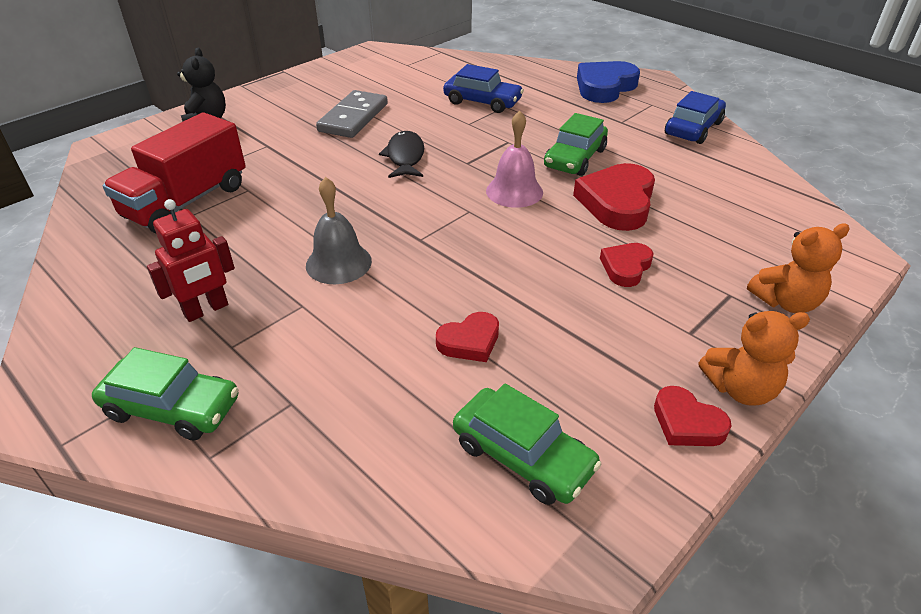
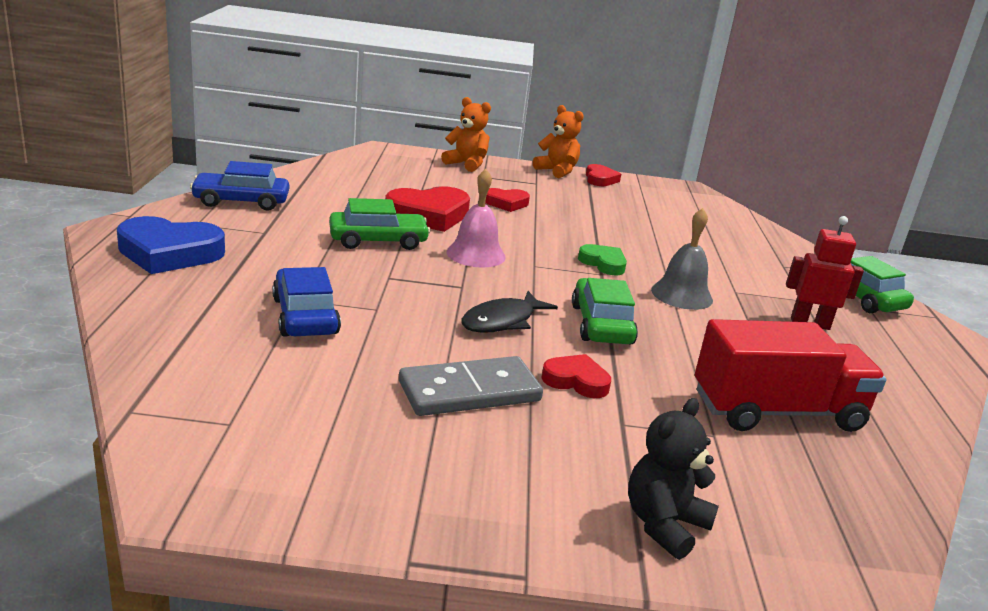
camera: 135 degrees left, 15 degrees down
(436, 252) = (603, 263): none -> green heart
(470, 341) = (652, 232): red heart -> red heart (576, 381)
(522, 456) = (686, 207): green car -> green car (601, 324)

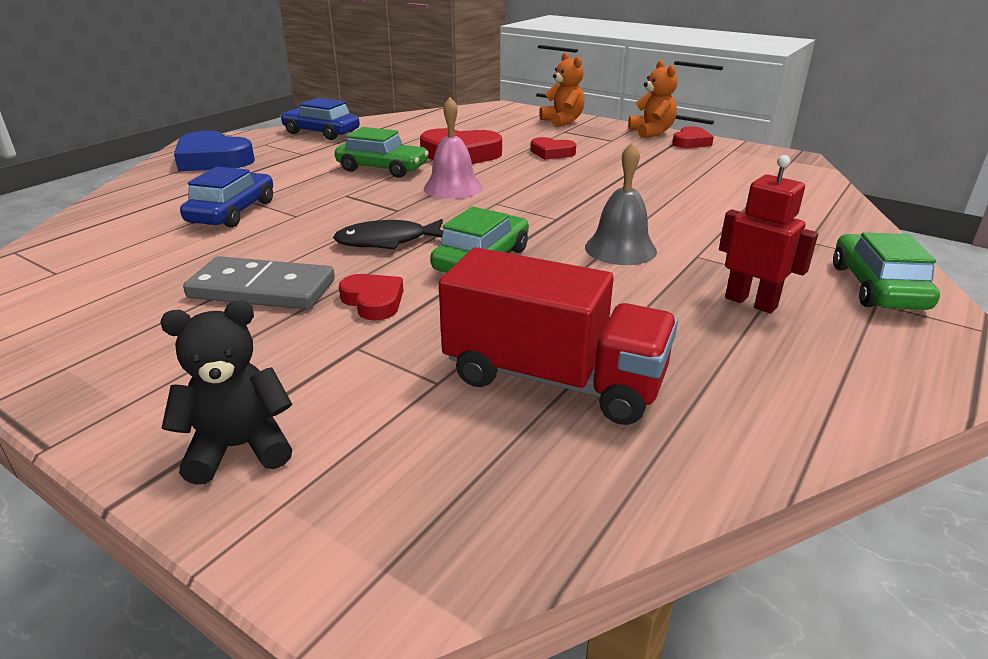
camera: 35 degrees right, 5 degrees up
(603, 263) = (573, 210): green heart -> none

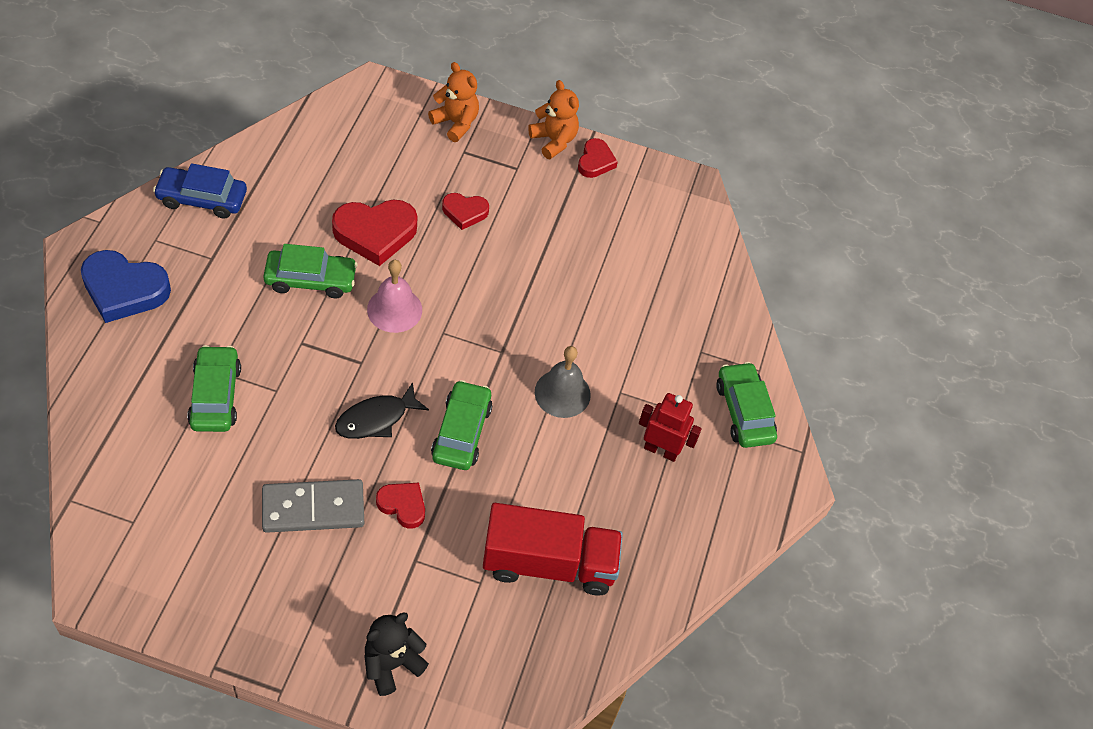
camera: 25 degrees left, 25 degrees up
(232, 212) = (215, 396): blue car -> green car

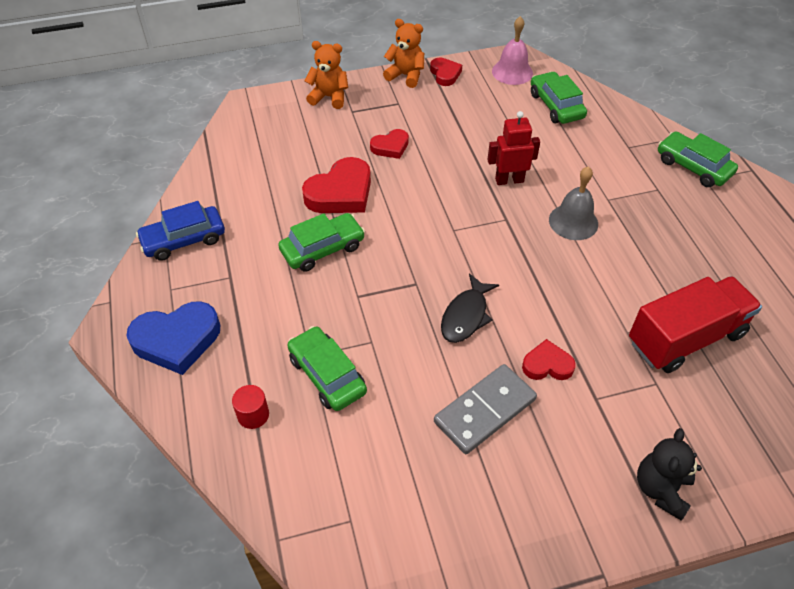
camera: 25 degrees left, 5 degrees down
(131, 391) = (253, 415): none -> red cylinder
(394, 309) = (404, 234): pink bell -> pink bell (512, 72)
(461, 432) = (534, 287): green car -> green car (556, 106)
(661, 450) = (672, 219): red robot -> red robot (509, 180)

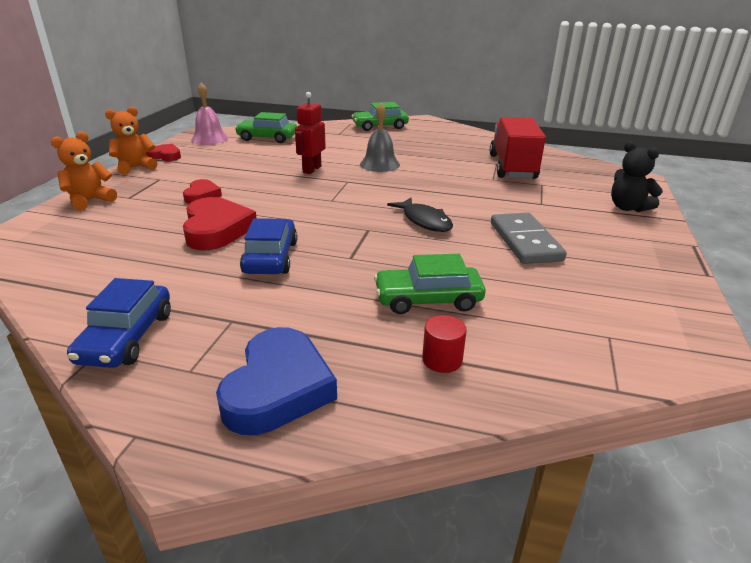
camera: 60 degrees left, 20 degrees down
(322, 249) = (271, 257): green car -> blue car
(547, 365) = (499, 208): red heart -> none

